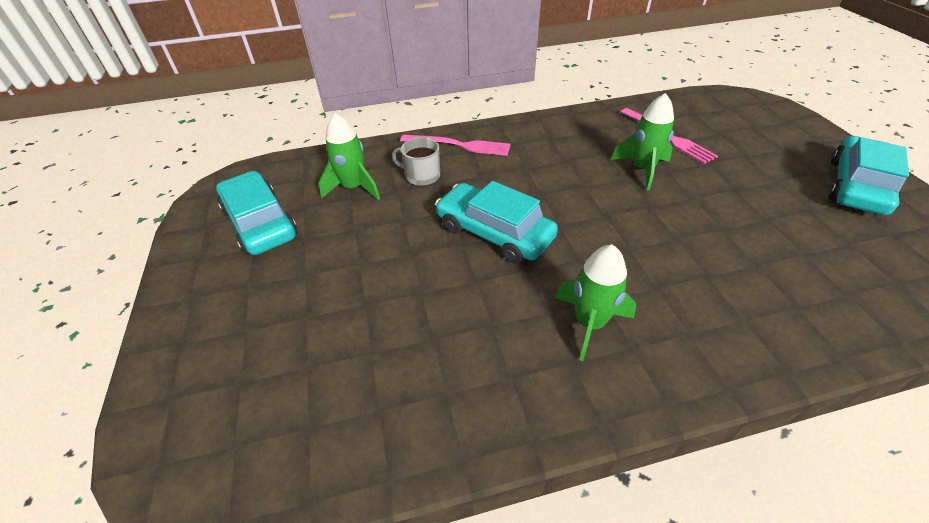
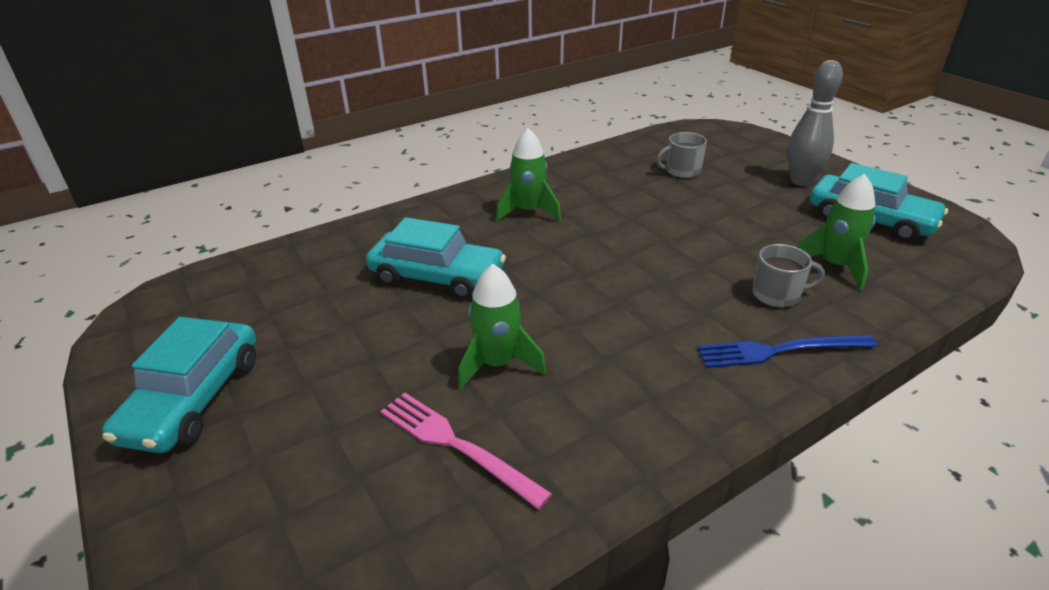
camera: 160 degrees right, 10 degrees down
(241, 292) = (801, 181): none -> grey bowling pin
(349, 356) = (682, 171): none -> grey mug
(459, 145) = (779, 350): pink fork -> blue fork
(494, 232) = (642, 254): turquoise car -> turquoise car (437, 277)

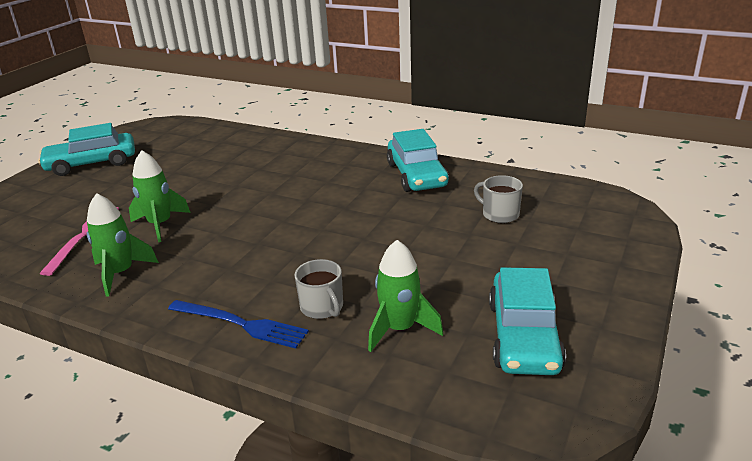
camera: 60 degrees right, 5 degrees down
(437, 277) = (239, 177): turquoise car -> turquoise car (416, 175)
(528, 212) = (351, 177): green rocket -> green rocket (121, 273)
(779, 350) = (240, 324): blue fork -> blue fork turned 150 degrees clockwise
(801, 181) = (563, 278): grey bowling pin -> none

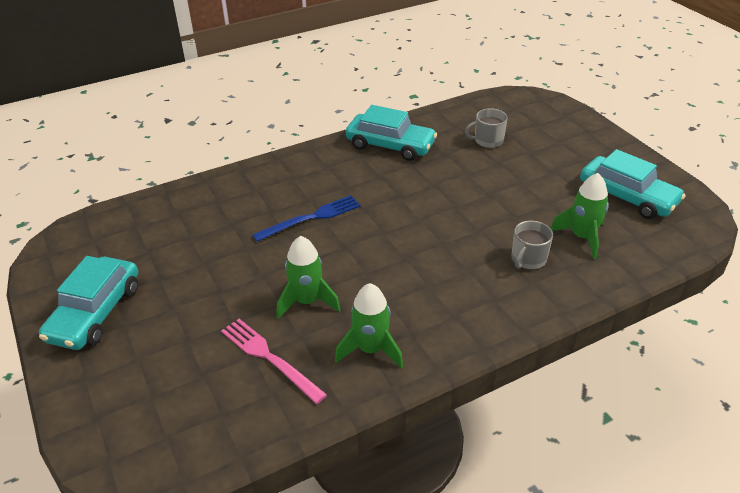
camera: 55 degrees left, 10 degrees up
(240, 324) = (514, 304): blue fork -> blue fork (311, 218)
(322, 307) = (528, 259): grey mug -> grey mug turned 120 degrees clockwise

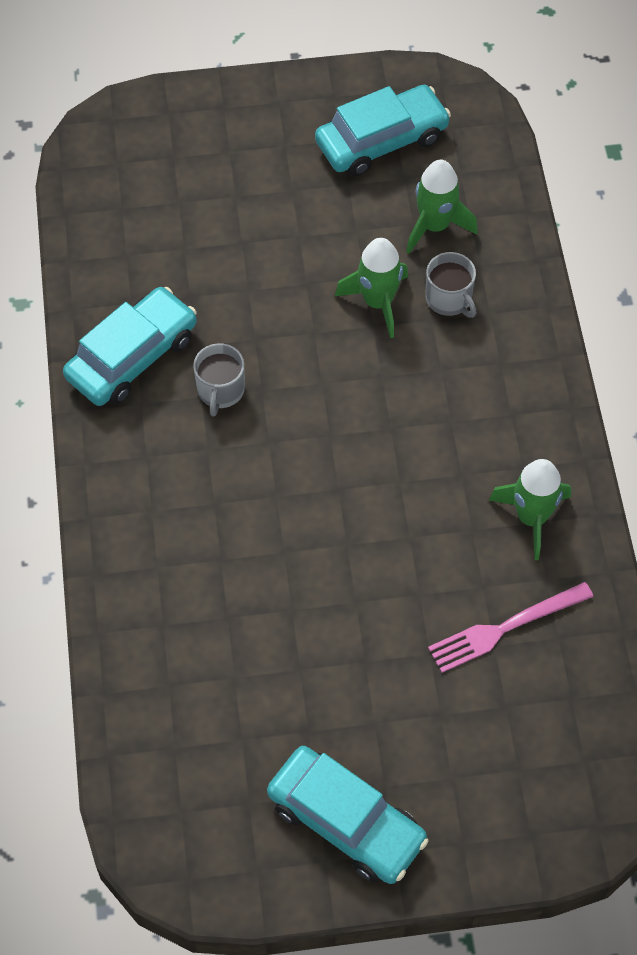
camera: 70 degrees left, 20 degrees up
(307, 301) = (426, 562): green rocket -> green rocket (378, 302)
(311, 218) = (261, 512): blue fork -> none
(487, 140) = (183, 232): grey mug -> grey mug (220, 390)

